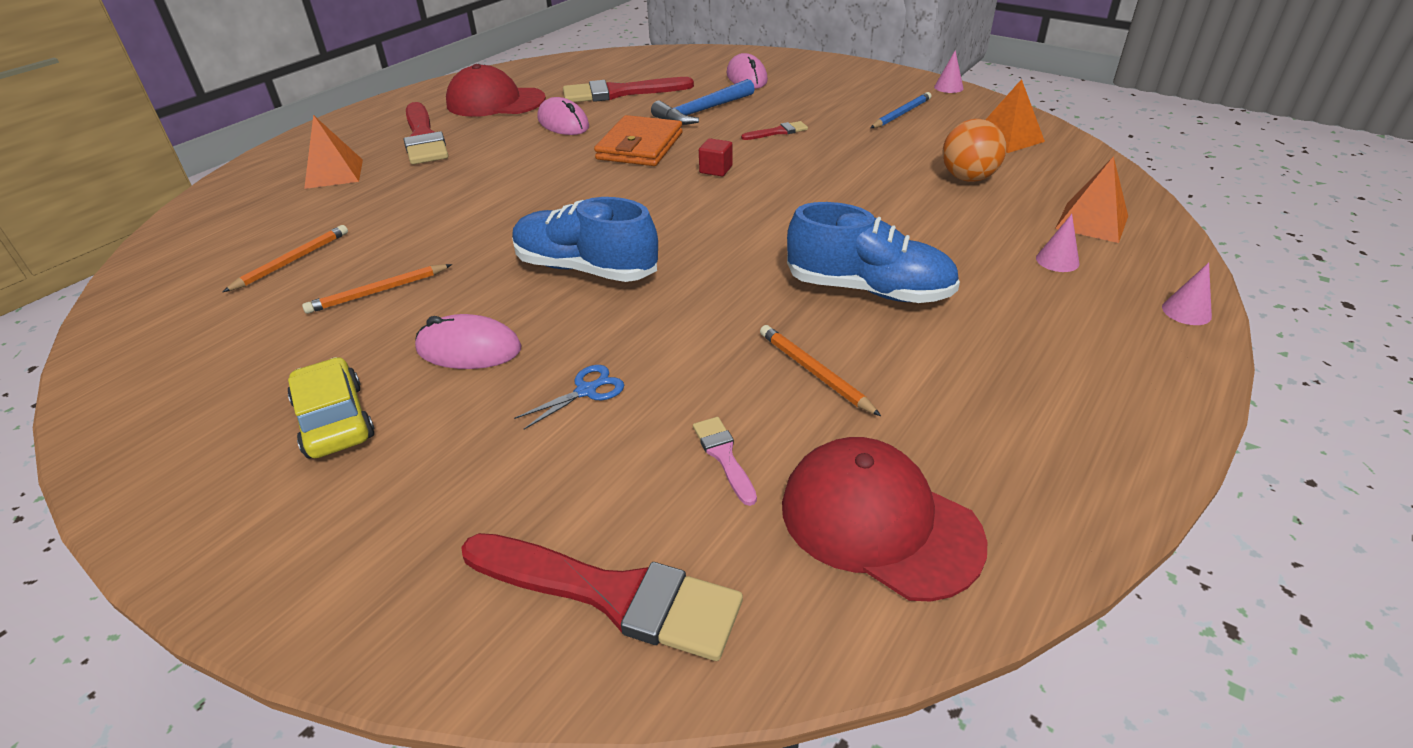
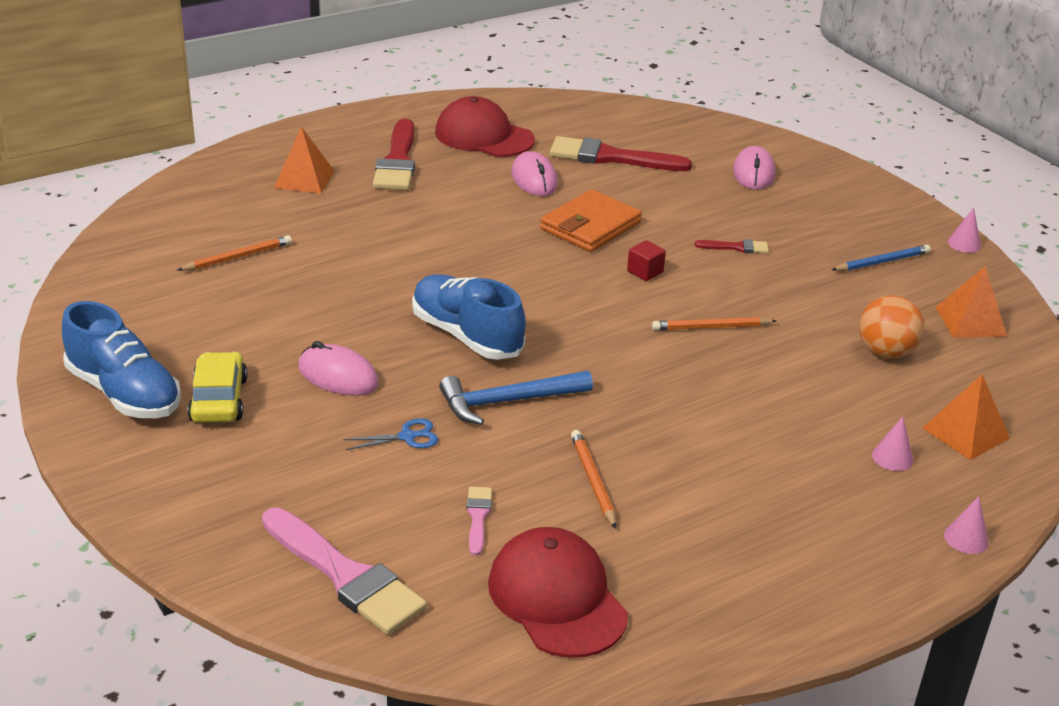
camera: 20 degrees right, 5 degrees down
(378, 292) = (292, 305): orange pencil -> orange pencil (711, 327)
(612, 594) = (345, 576): red brush -> pink brush
(702, 111) = (677, 202): blue hammer -> blue hammer (507, 401)
(869, 290) = (694, 429): blue shoe -> blue shoe (124, 393)

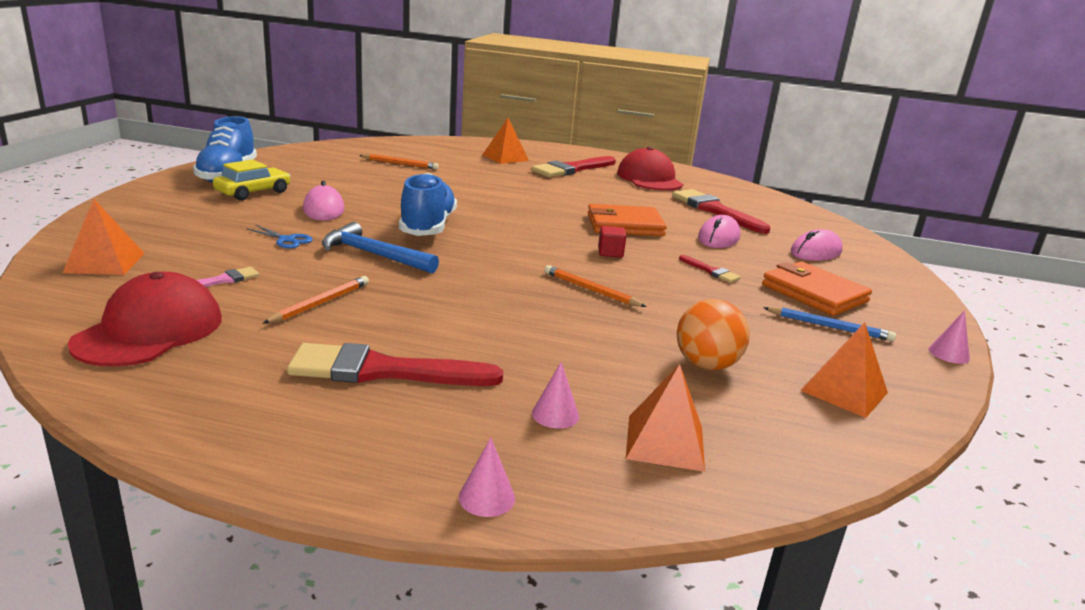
camera: 45 degrees right, 10 degrees down
(345, 576) = (105, 262): pink brush -> orange pyramid
(534, 179) = (638, 200): pink mouse -> pink mouse (718, 238)
(756, 503) = (383, 371): none -> red brush
(824, 229) = (814, 293): none -> orange wallet

